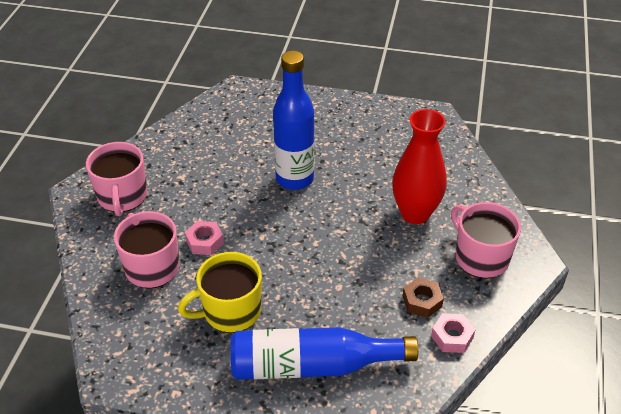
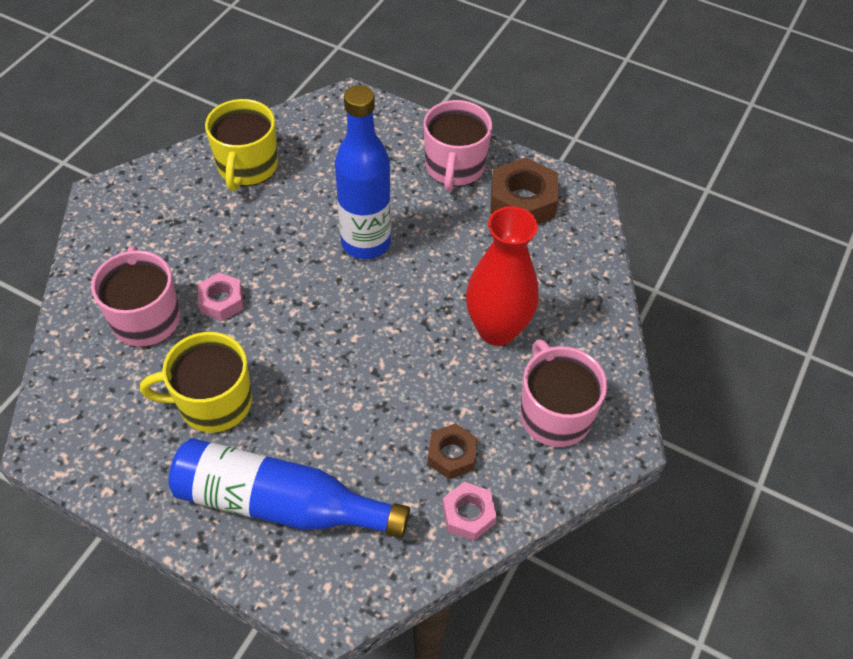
camera: 15 degrees right, 10 degrees up
(122, 196) = (150, 215): pink mug -> pink mug (454, 167)
(182, 148) = (247, 167): none -> yellow mug
(394, 128) = (522, 201): none -> brown nut

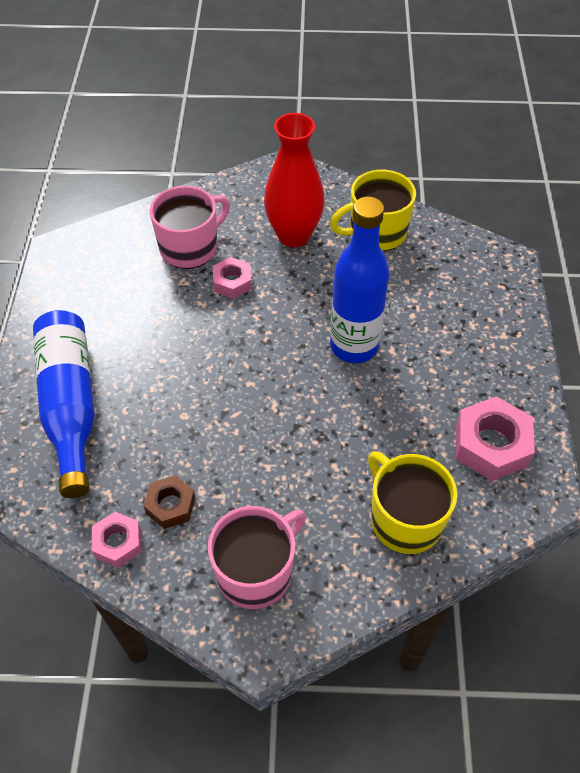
camera: 65 degrees right, 0 degrees up
(213, 402) = (138, 323): yellow mug -> yellow mug (405, 520)
(454, 167) = (490, 372): pink mug -> none
(497, 330) = (323, 486): red vase -> red vase (294, 235)
(522, 201) = (491, 445): brown nut -> pink nut

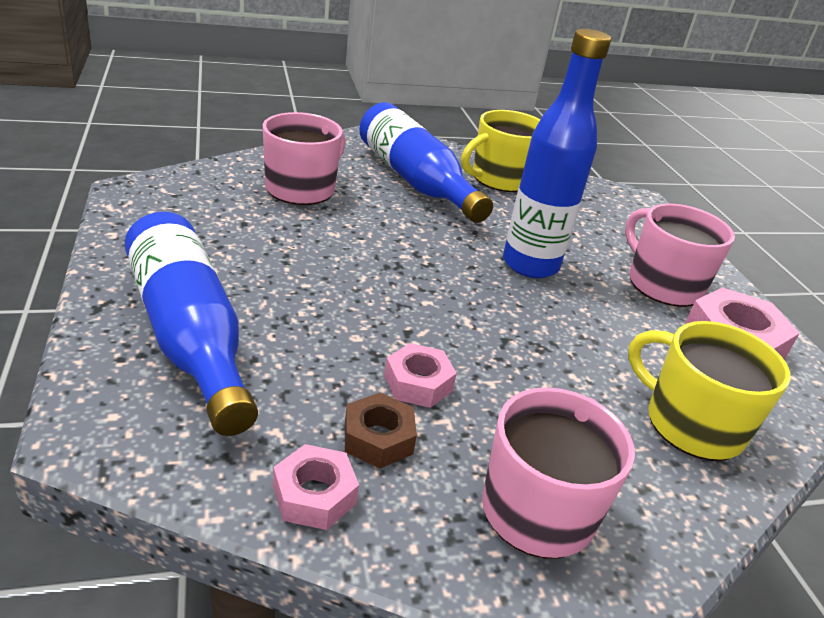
camera: 20 degrees left, 20 degrees down
(232, 282) = (364, 216): pink nut -> pink nut (418, 383)
(294, 235) = (415, 180): red vase -> blue bottle
(466, 375) = (663, 284): none -> pink mug

